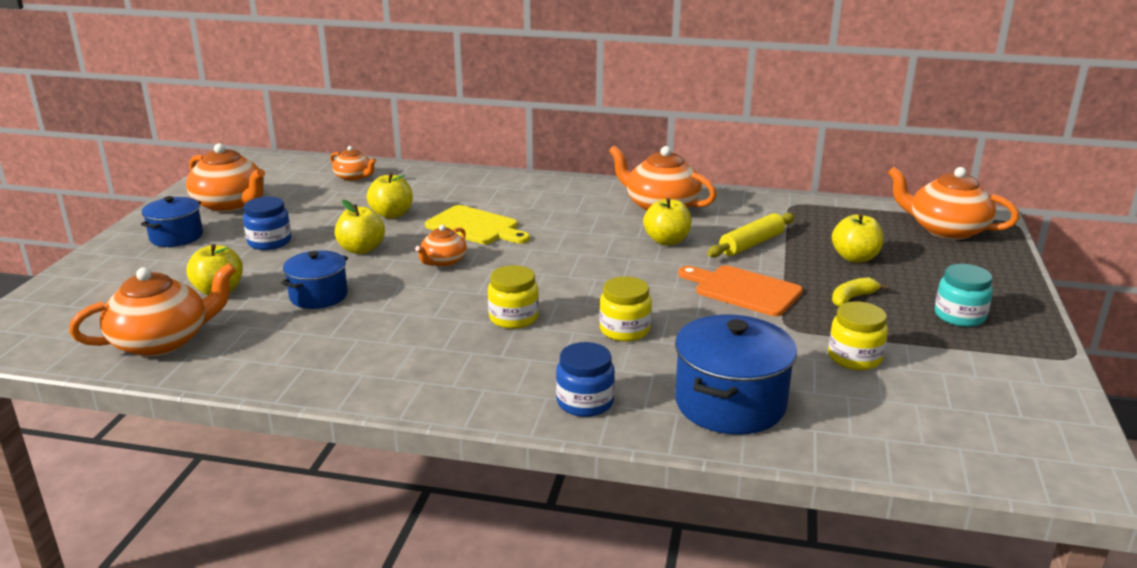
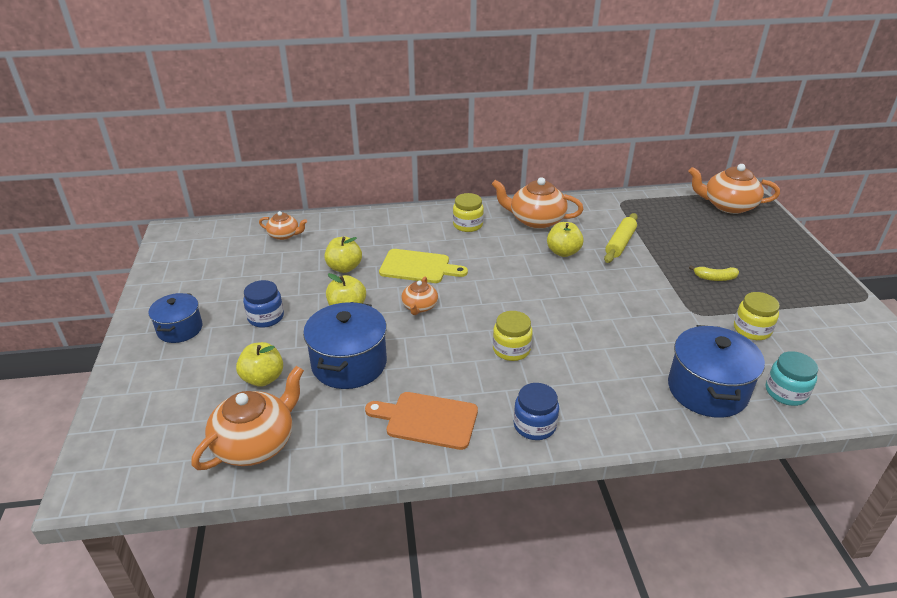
camera: 20 degrees left, 10 degrees up
(230, 204) = (200, 284): orange teapot -> none
(318, 296) = (349, 364): blue pot -> blue pot, size x1.60
(585, 402) = (616, 415): blue jar -> blue jar (534, 425)
(624, 330) = (594, 342): yellow jar -> yellow jar (467, 225)
(743, 290) = (644, 286): orange cutting board -> orange cutting board (427, 420)
(852, 298) = (715, 278): yellow banana -> yellow banana turned 120 degrees counterclockwise
(855, 258) = (692, 242): yellow apple -> none
(959, 316) = (786, 279): turquoise jar -> turquoise jar (786, 392)

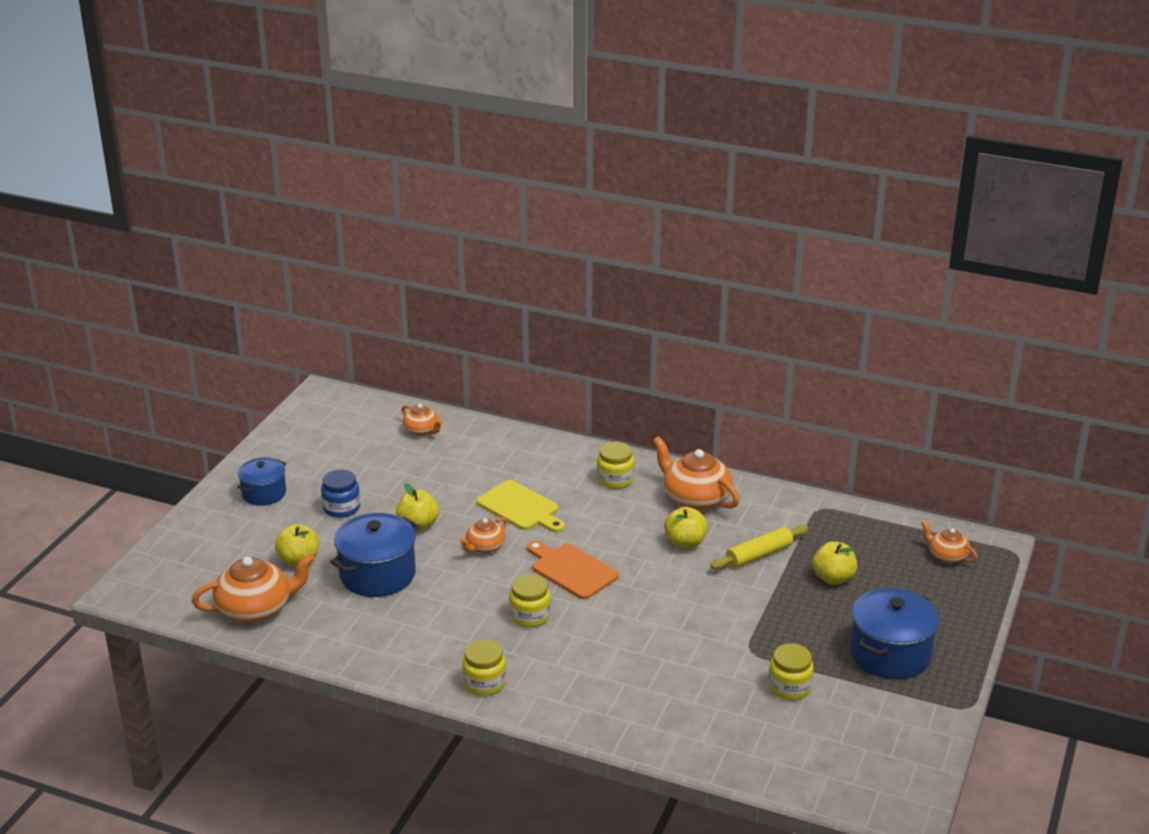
camera: 30 degrees right, 5 degrees down
(344, 268) = (449, 484): yellow apple -> yellow apple (833, 578)
(427, 420) = (401, 644): orange cutting board -> orange cutting board (571, 570)
(534, 425) = (484, 683): blue jar -> yellow jar
(707, 390) = (672, 718): blue pot -> blue pot (890, 654)
(715, 278) = (818, 626): yellow banana -> none
(728, 205) = (947, 556): orange teapot -> orange teapot, size x0.55
(786, 392) = (746, 749): turquoise jar -> none

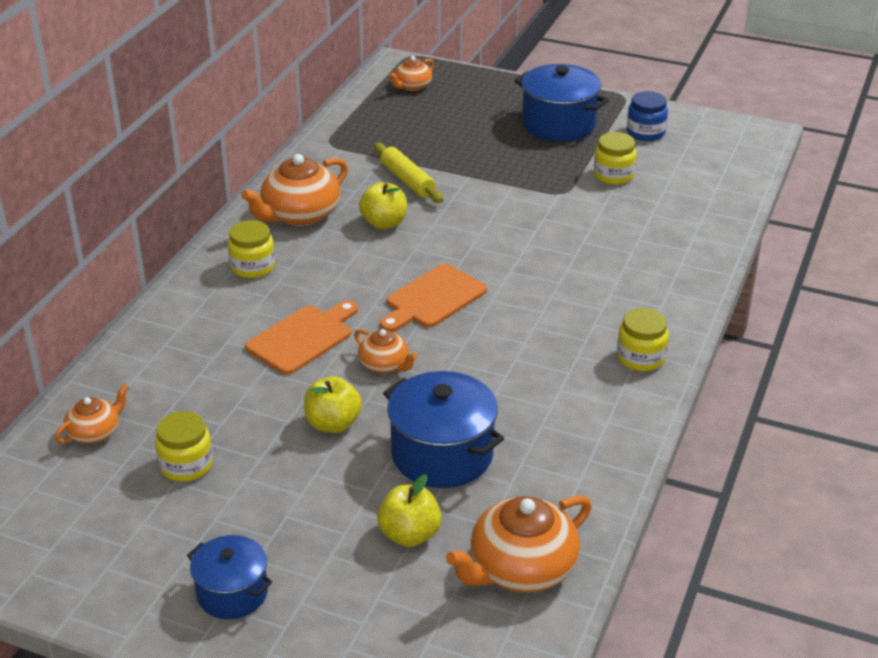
camera: 90 degrees left, 5 degrees up
(256, 608) = (521, 568): orange teapot -> orange teapot turned 105 degrees counterclockwise
(341, 508) = (283, 501): blue jar -> blue jar (645, 133)
(520, 507) = (303, 338): yellow cutting board -> orange cutting board
(530, 616) = (519, 328): yellow jar -> yellow jar (186, 465)
(833, 578) = (447, 143): yellow apple -> none

